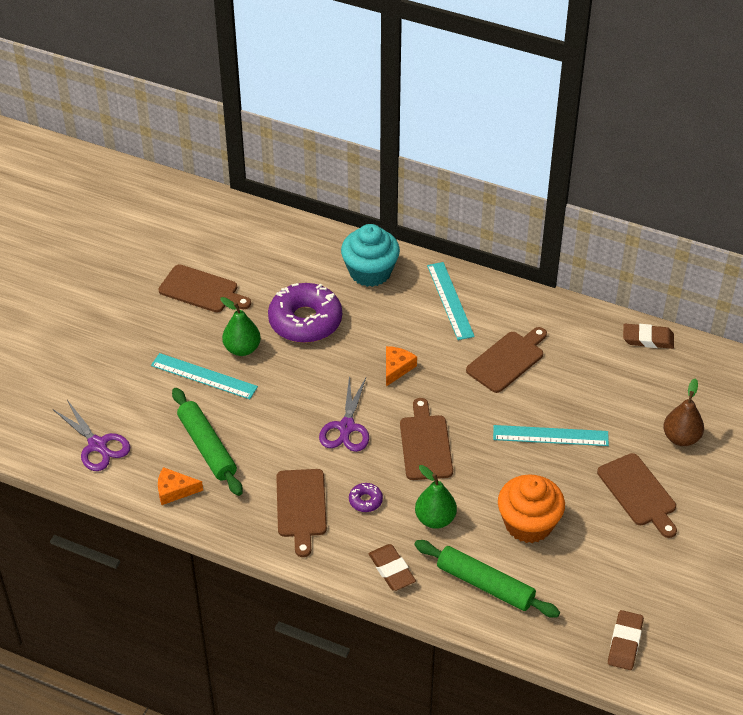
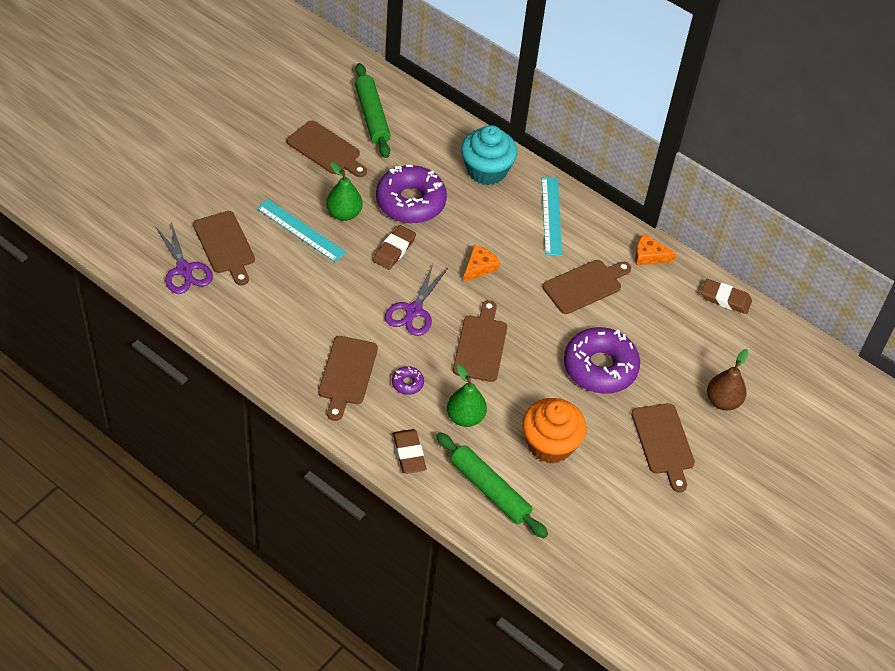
camera: 10 degrees right, 5 degrees up
(131, 410) = (225, 245): none -> brown cutting board
(174, 490) = (239, 329): orange cheese -> orange cheese (649, 255)
(207, 447) = (281, 296): green rolling pin -> green rolling pin (371, 116)
(550, 436) = (600, 367): turquoise ruler -> purple donut
(625, 642) = (600, 578): brown eraser -> brown eraser (394, 250)

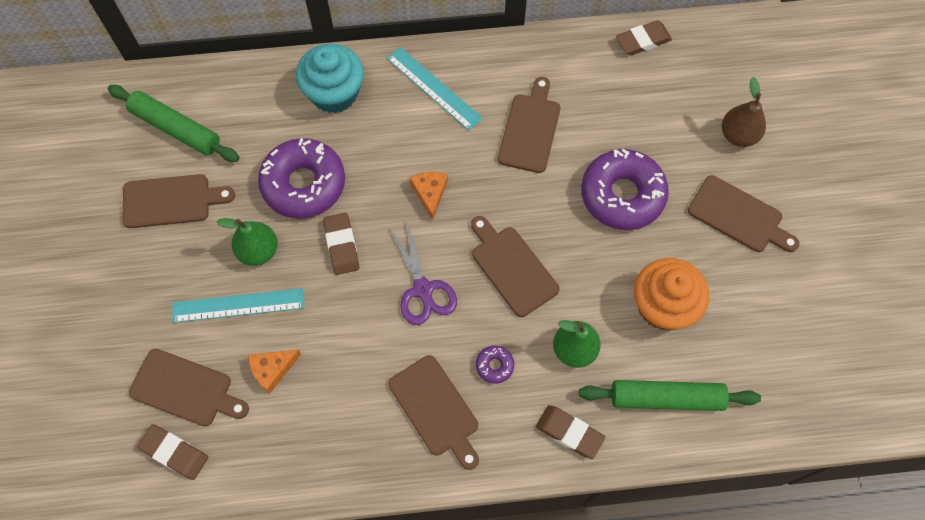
camera: 40 degrees left, 15 degrees up
(184, 269) = (174, 453): purple scissors -> brown eraser
(649, 255) = (547, 54): orange cheese -> orange cheese (272, 369)

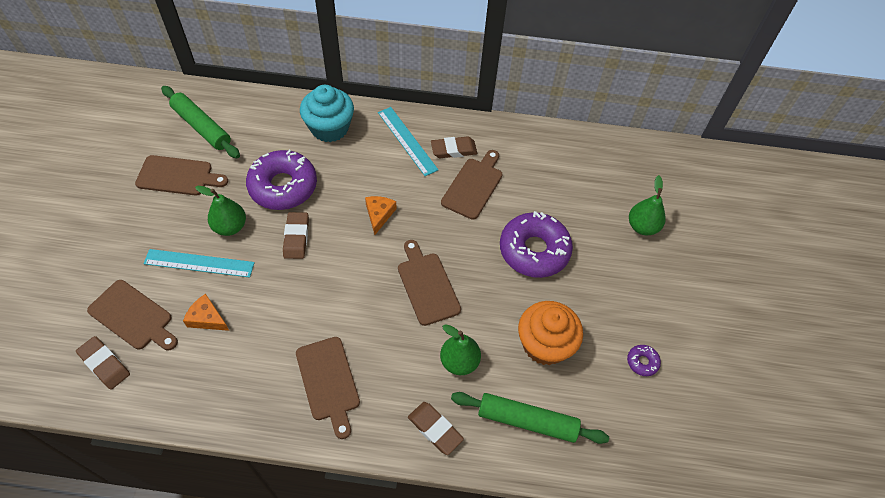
camera: 10 degrees right, 10 degrees down
(272, 369) = (207, 318): orange cheese -> orange cheese turned 45 degrees clockwise
(423, 289) = (349, 285): purple scissors -> none
(494, 366) = (388, 359): purple donut -> purple donut (642, 362)
(643, 41) = (582, 142): brown eraser -> brown eraser (453, 150)
(738, 135) = (642, 227): brown pear -> green pear
(739, 216) = (627, 288): brown cutting board -> none

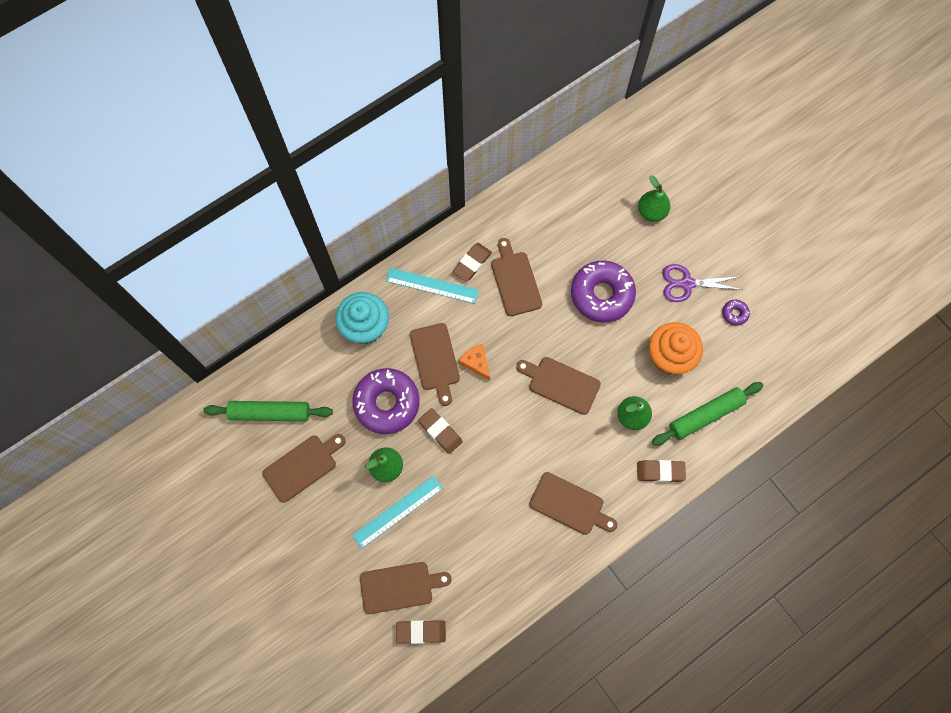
camera: 40 degrees left, 15 degrees up
(207, 318) = (449, 541): orange cheese -> none
(351, 188) = (435, 360): none -> brown cutting board
(620, 302) = (687, 283): none -> purple scissors

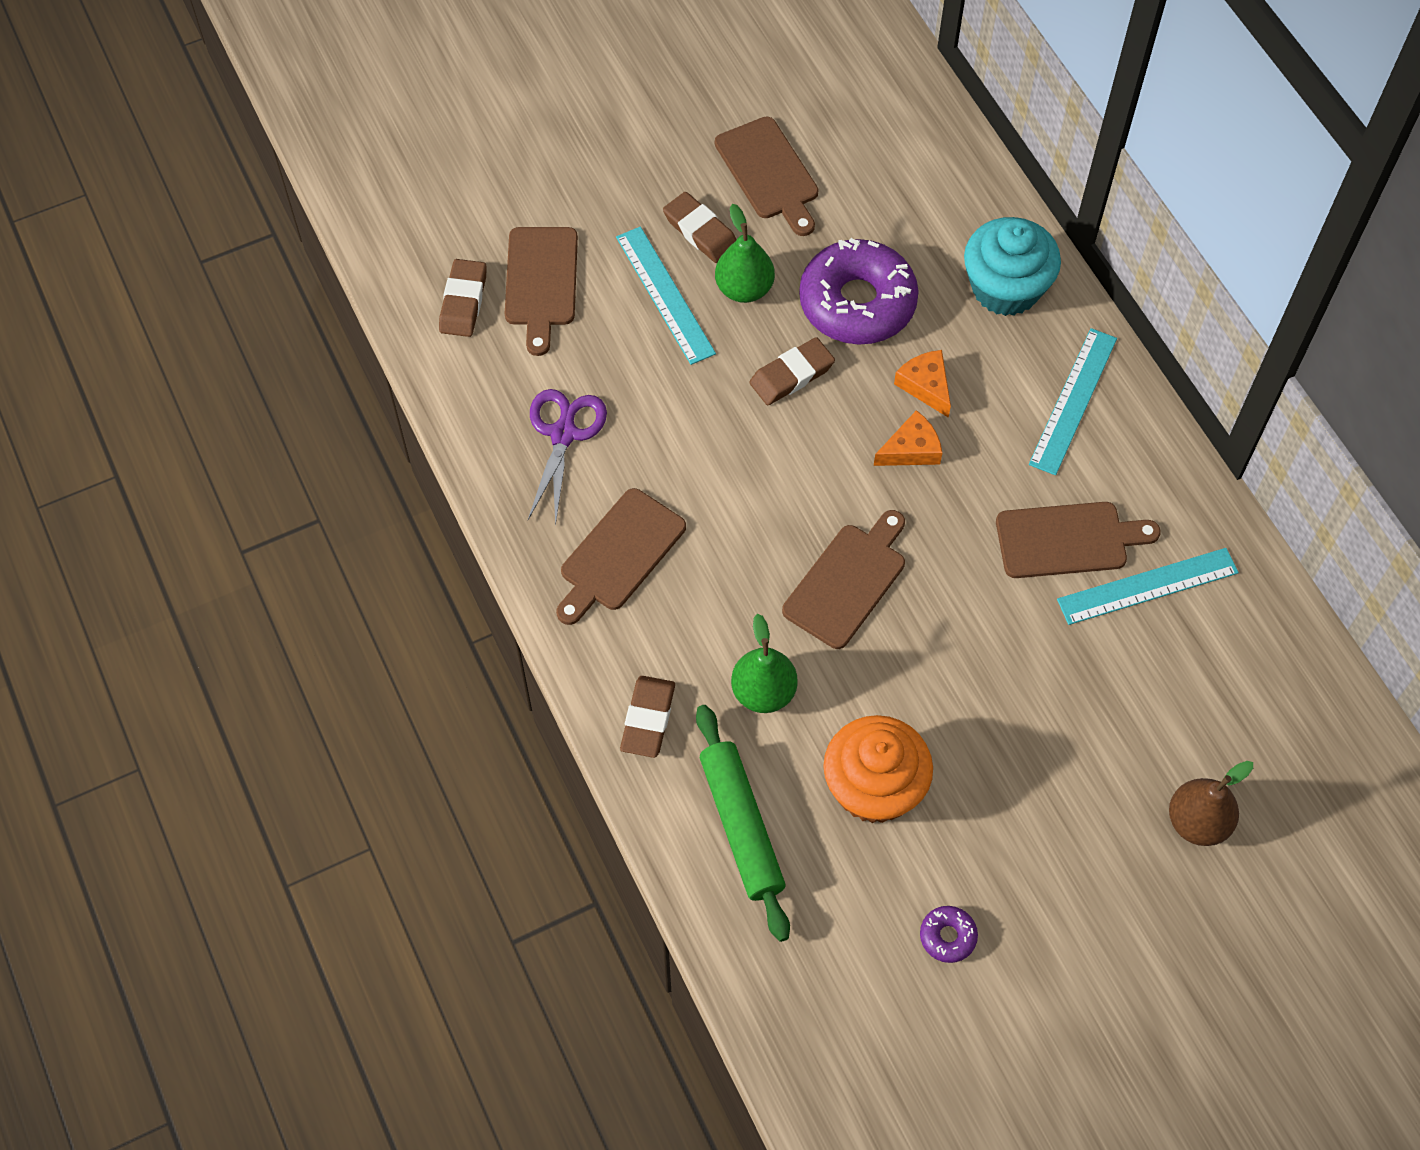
camera: 100 degrees right, 10 degrees down
(270, 413) = (868, 138): green rolling pin -> none
(435, 360) = (926, 386): brown cutting board -> orange cheese
(472, 263) = (1112, 473): brown eraser -> brown eraser (700, 231)
(534, 242) = (1148, 586): none -> turquoise ruler
(601, 294) = (1021, 688): purple donut -> none
(651, 212) = (1197, 822): green pear -> brown pear
(687, 283) = (1026, 856): purple scissors -> purple scissors (563, 434)

